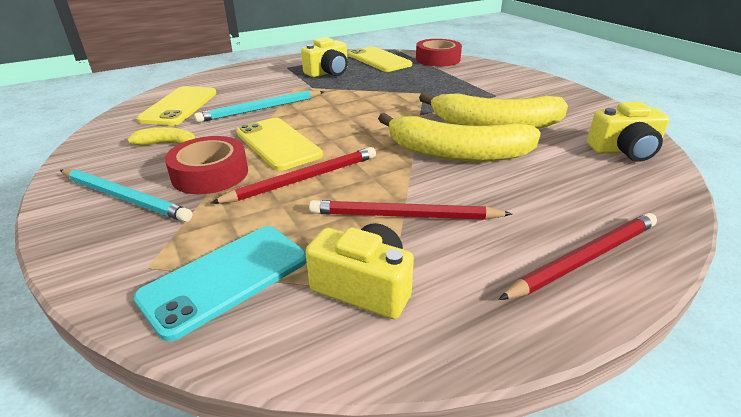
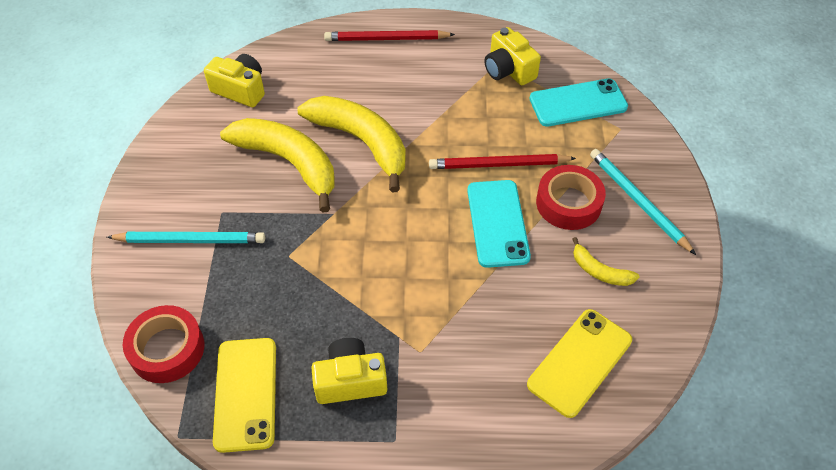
camera: 150 degrees left, 20 degrees up
(261, 109) = (487, 305): turquoise pencil -> turquoise pencil (190, 240)
(278, 144) = (497, 223): yellow phone -> turquoise phone
(404, 216) = (454, 102): red pencil -> none

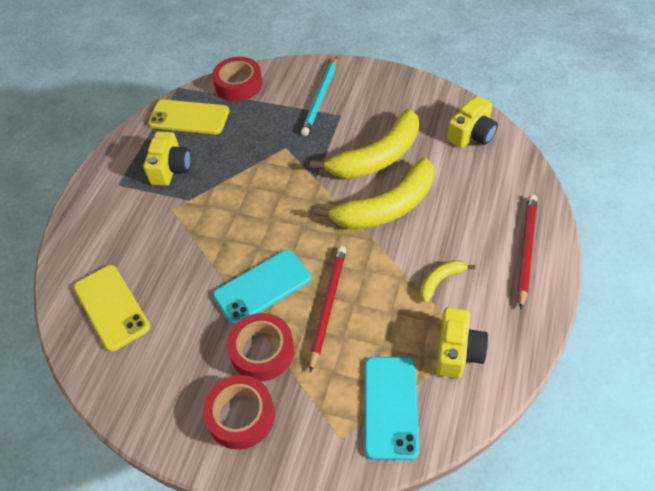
camera: 110 degrees right, 0 degrees up
(497, 223) = (262, 287): turquoise phone -> turquoise phone turned 45 degrees counterclockwise
(508, 70) = (457, 351): yellow camera -> yellow camera turned 120 degrees clockwise
(600, 271) = (181, 351): yellow banana -> yellow banana (440, 281)
(638, 201) = (241, 415): turquoise pencil -> red tape

